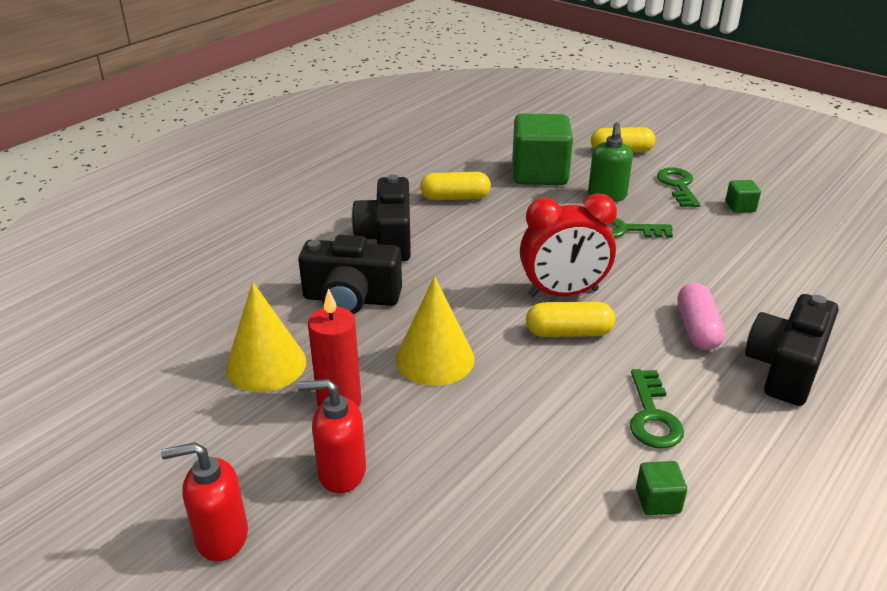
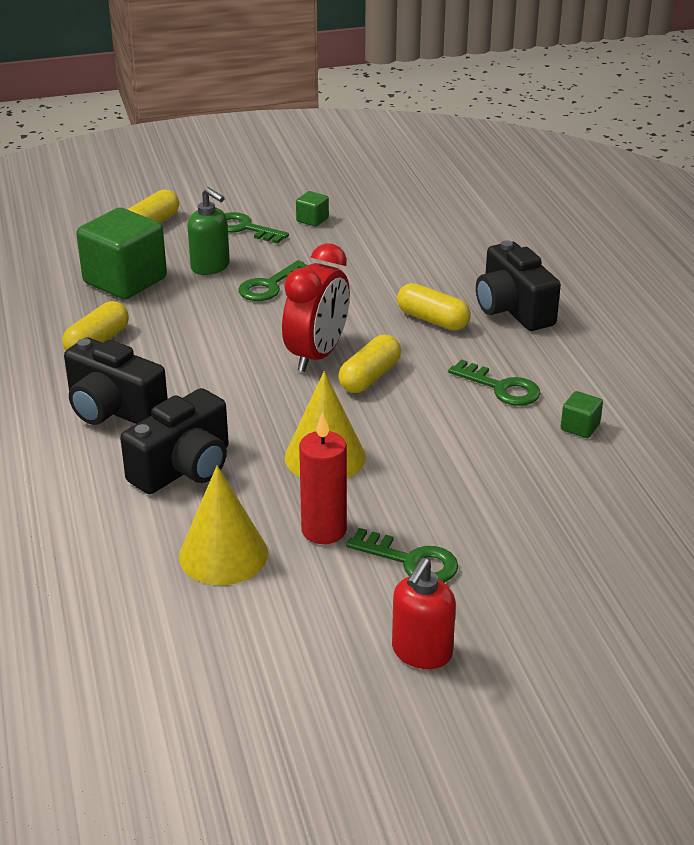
camera: 55 degrees left, 0 degrees up
(341, 472) = (410, 561): red soap dispenser -> green key
(697, 329) = (432, 320): pink capsule -> yellow capsule

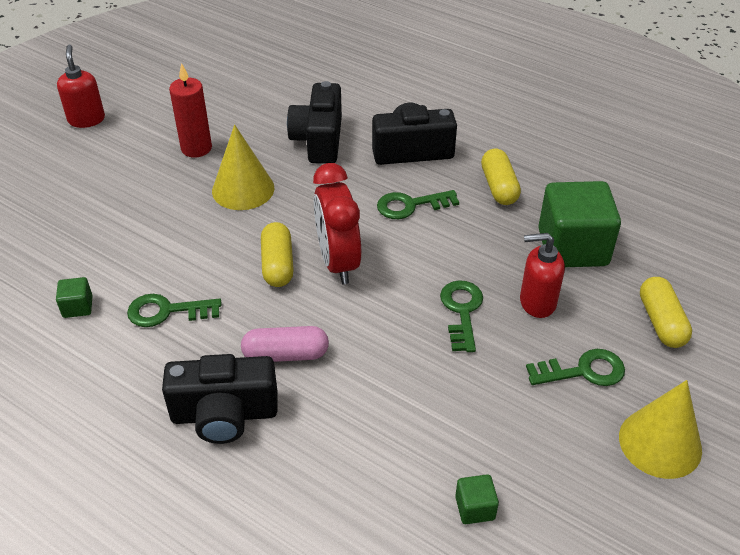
camera: 140 degrees right, 10 degrees up
(210, 267) = (537, 302): green soap dispenser -> red soap dispenser
(223, 554) = (238, 112): yellow cone -> yellow cone (660, 443)
(312, 220) = (545, 429): green cube -> green cube (475, 508)
(410, 561) = (129, 157): green key -> green key (411, 205)
(432, 320) = (286, 354): yellow capsule -> pink capsule
(513, 309) = (224, 414): black camera -> black camera turned 150 degrees clockwise

